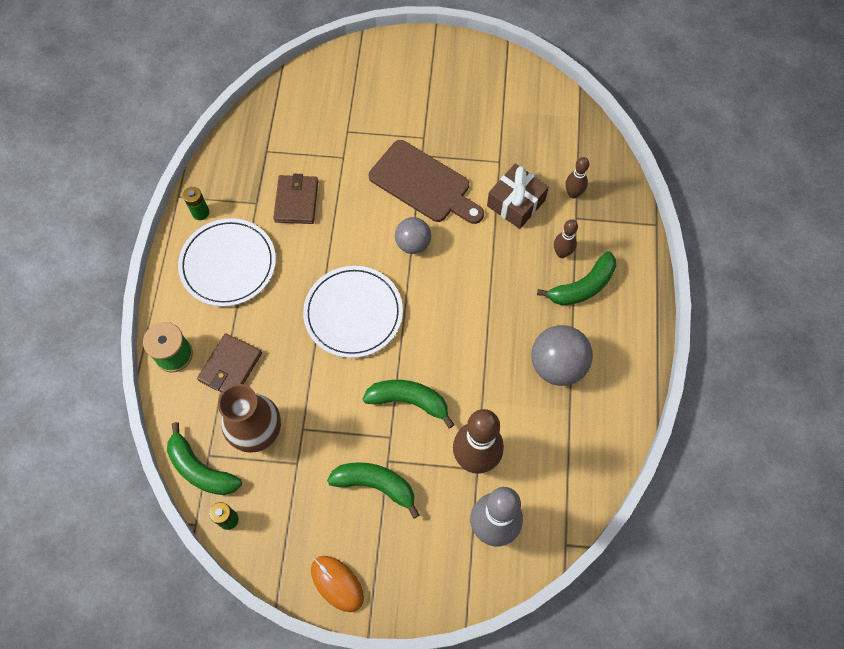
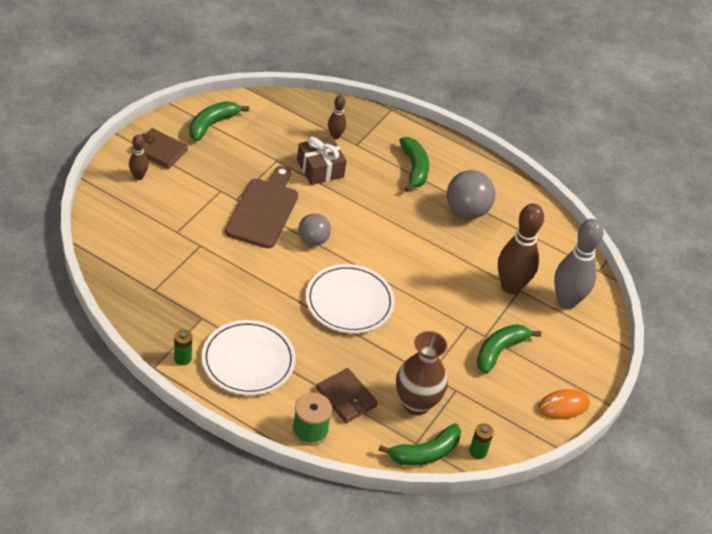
camera: 70 degrees left, 20 degrees down
(296, 201) = (220, 291): brown wallet -> brown wallet (159, 150)
(409, 401) = (444, 302): green banana -> green banana (212, 124)
(423, 184) = (263, 210): brown cutting board -> brown cutting board turned 45 degrees counterclockwise
(562, 253) = (380, 165): brown bowling pin -> brown bowling pin (138, 176)

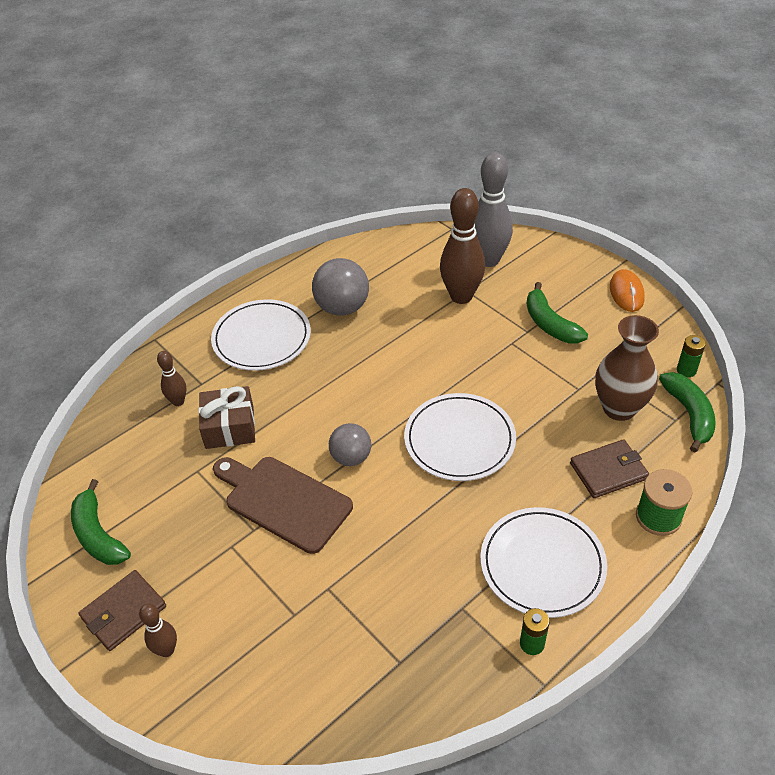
camera: 65 degrees left, 0 degrees up
(414, 168) = (261, 338): green banana -> white plate

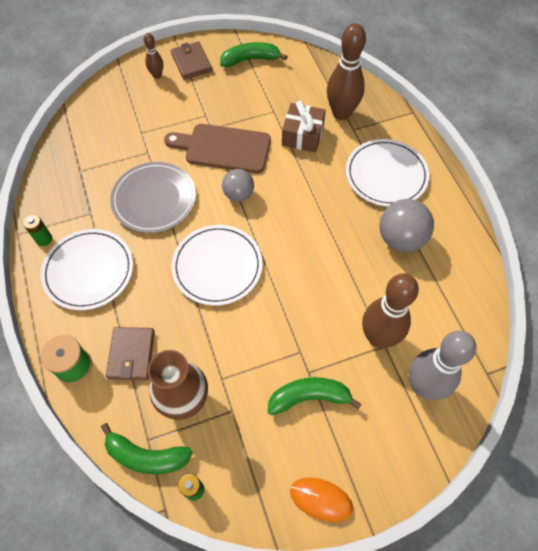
camera: 110 degrees right, 15 degrees up
(178, 401) = (341, 113): brown bowling pin -> brown bowling pin, size x1.99
(283, 501) = (223, 148): brown cutting board -> brown cutting board turned 135 degrees counterclockwise
(402, 543) = (154, 199): none -> grey plate

